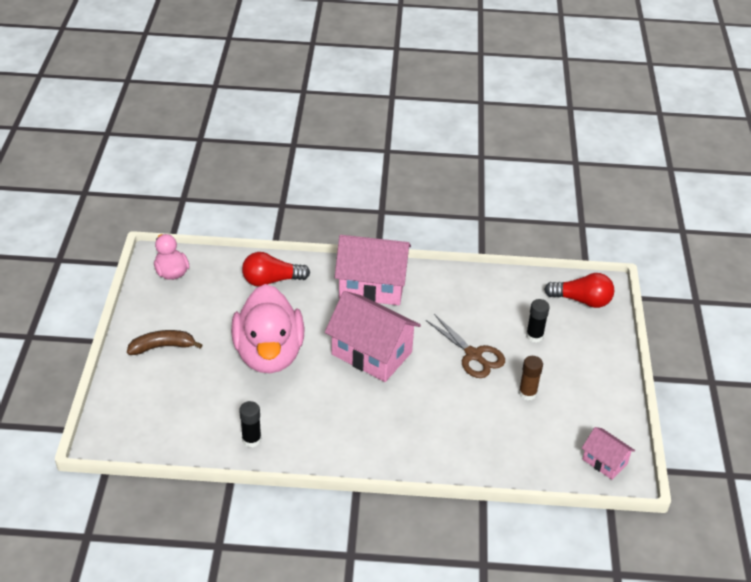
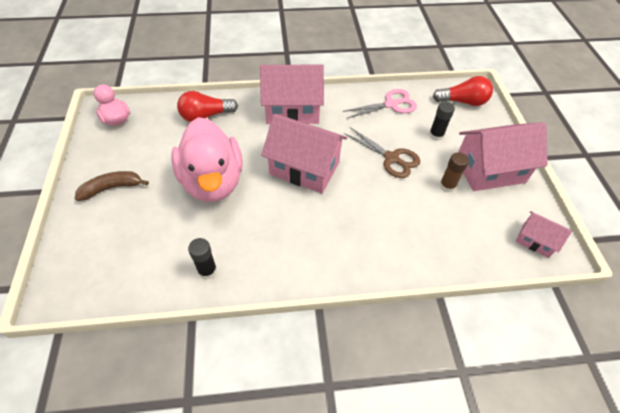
camera: 10 degrees left, 10 degrees up
(492, 293) = (391, 104): none -> pink scissors
(583, 383) = (489, 170): none -> pink house

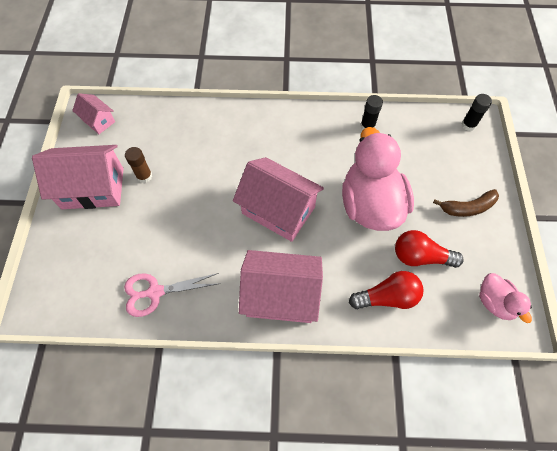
camera: 170 degrees left, 10 degrees up
(391, 158) = (185, 213): brown scissors -> none
(436, 135) = (123, 238): black glue stick -> black glue stick (468, 125)
(463, 102) = (62, 287): red light bulb -> red light bulb (420, 256)

